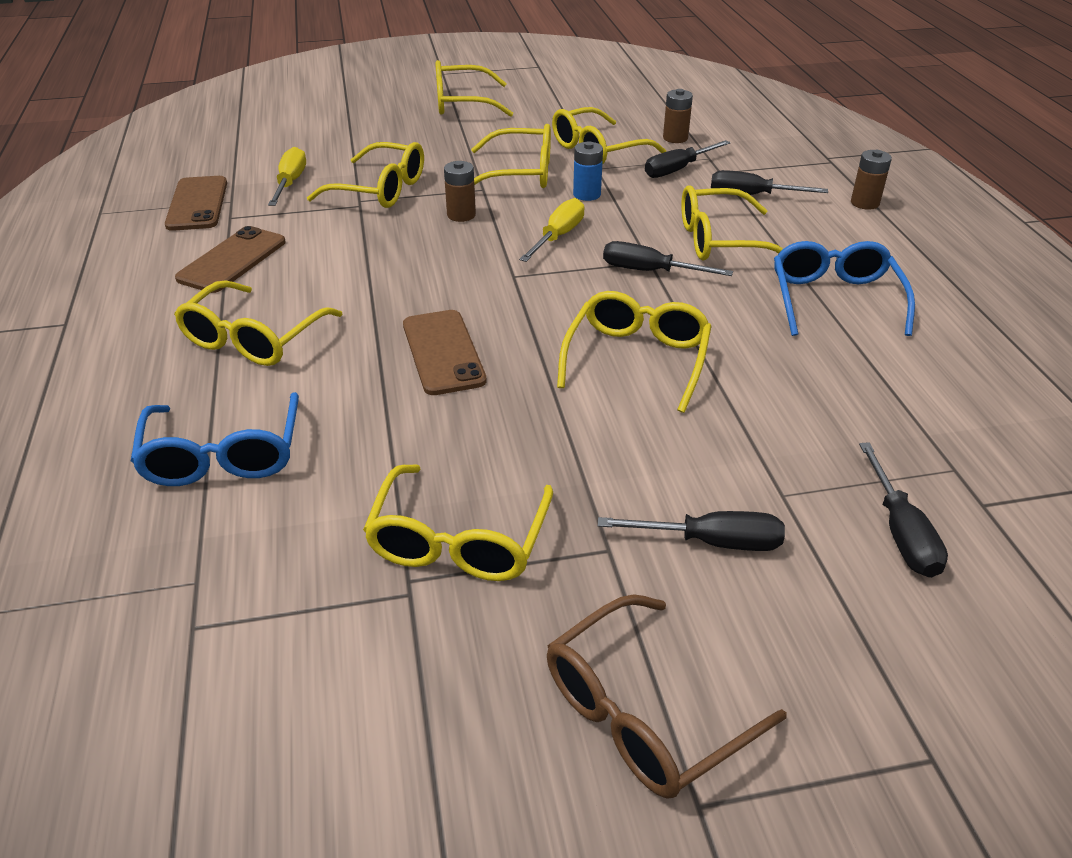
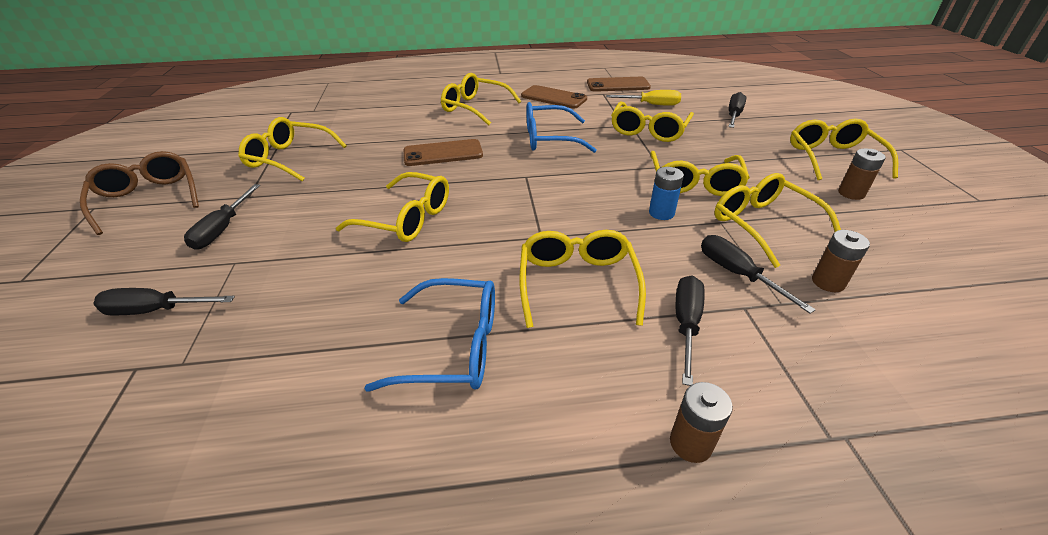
camera: 95 degrees right, 0 degrees up
(223, 454) = (386, 108): blue glasses -> blue glasses (550, 139)
(461, 215) = (614, 158): brown battery -> brown battery (851, 193)
(558, 236) = (583, 196): yellow screwdriver -> none
(649, 271) = (524, 235): black screwdriver -> black screwdriver (733, 115)

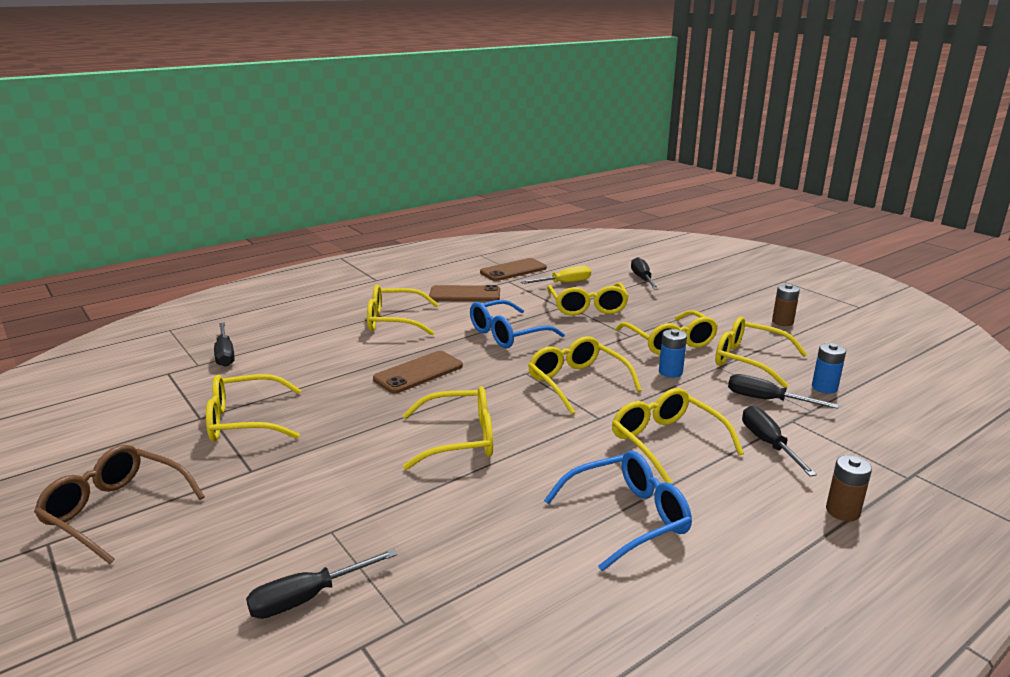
camera: 30 degrees left, 15 degrees down
(222, 229) = (269, 508): black screwdriver -> black screwdriver (225, 354)
(828, 282) = (824, 387): brown battery -> blue battery
(833, 158) = (747, 298): yellow glasses -> yellow glasses (577, 383)

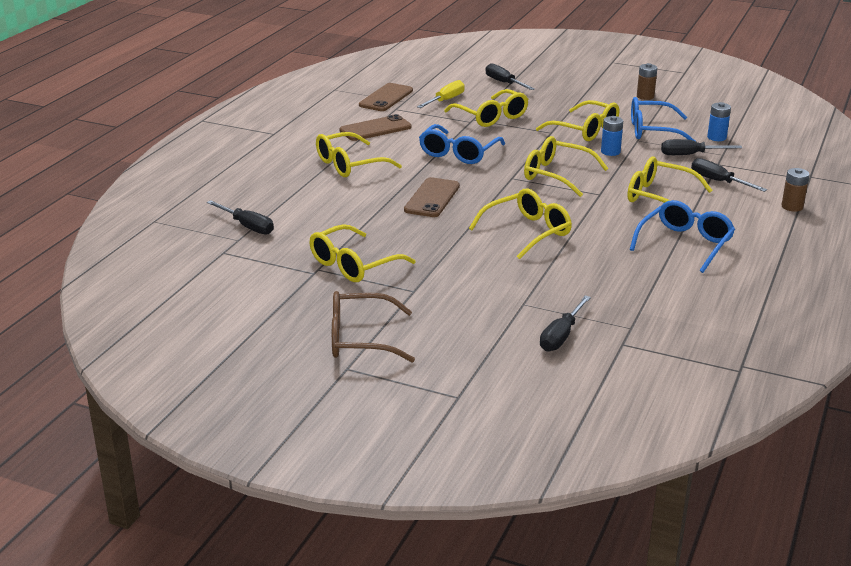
camera: 30 degrees left, 5 degrees up
(750, 361) = (653, 131): yellow glasses -> blue glasses

